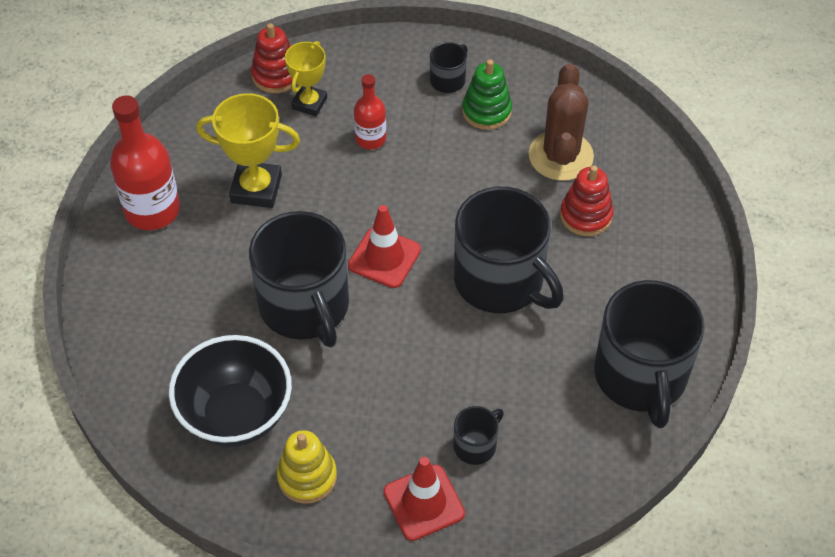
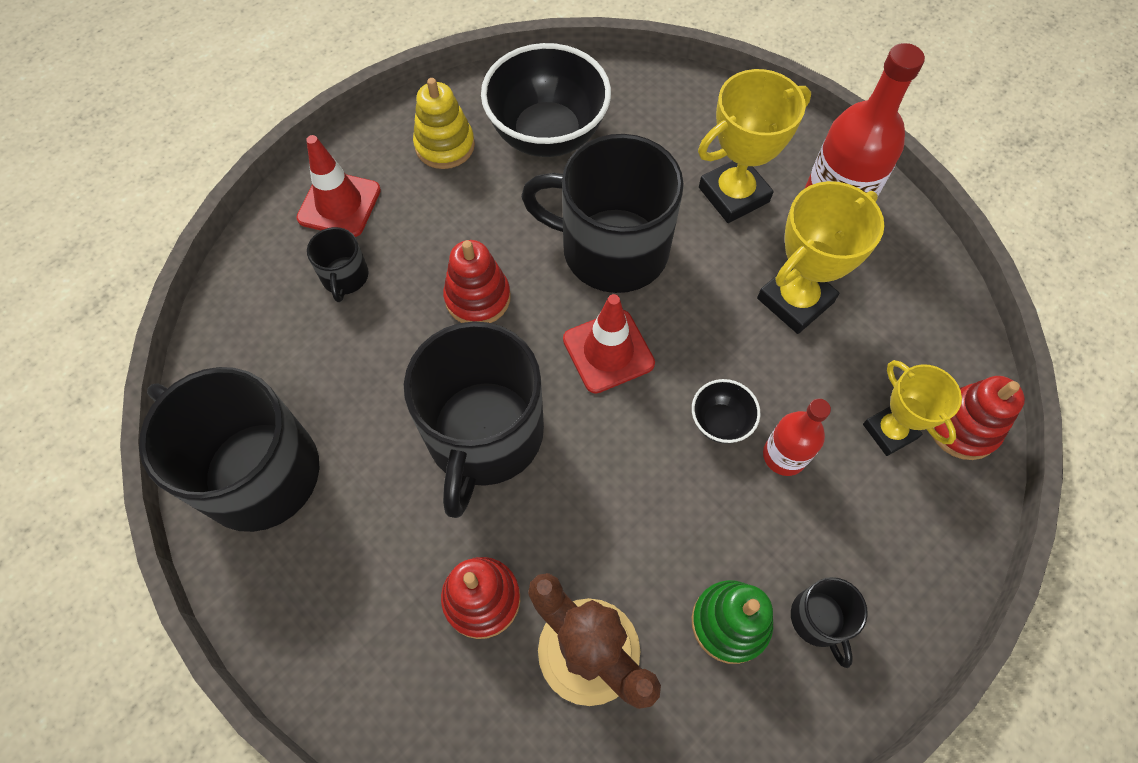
camera: 130 degrees right, 10 degrees up
(195, 267) = (733, 195): none -> yellow trophy
(378, 177) = (720, 422): none -> black bowl
(414, 354) = (478, 298): none -> red stacking toy
(500, 280) = (484, 435): black mug -> black mug turned 75 degrees counterclockwise

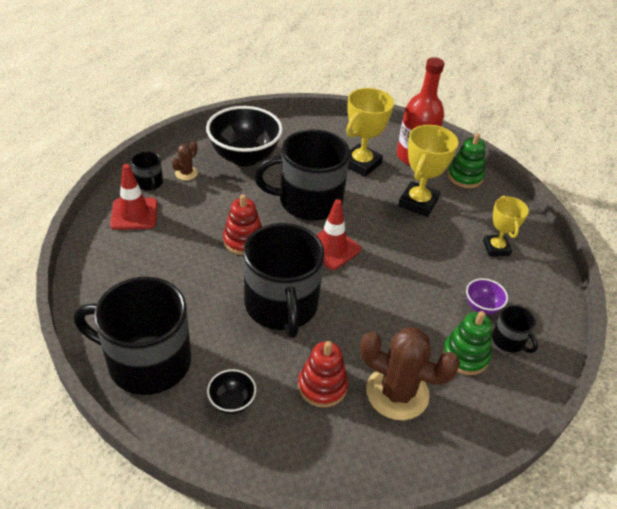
camera: 25 degrees left, 20 degrees down
(345, 277) = (156, 249): black mug -> black mug (149, 183)
(445, 145) = (186, 173): yellow stacking toy -> brown cactus
(720, 422) = (409, 266): black bowl -> black bowl (232, 402)
(784, 455) = (450, 272): red bottle -> none
(805, 539) = (482, 307): none -> purple bowl
(889, 431) = (496, 248): yellow trophy -> yellow trophy turned 45 degrees clockwise
(906, 267) = (465, 177): none -> green stacking toy
(962, 427) = (529, 237): red stacking toy -> none

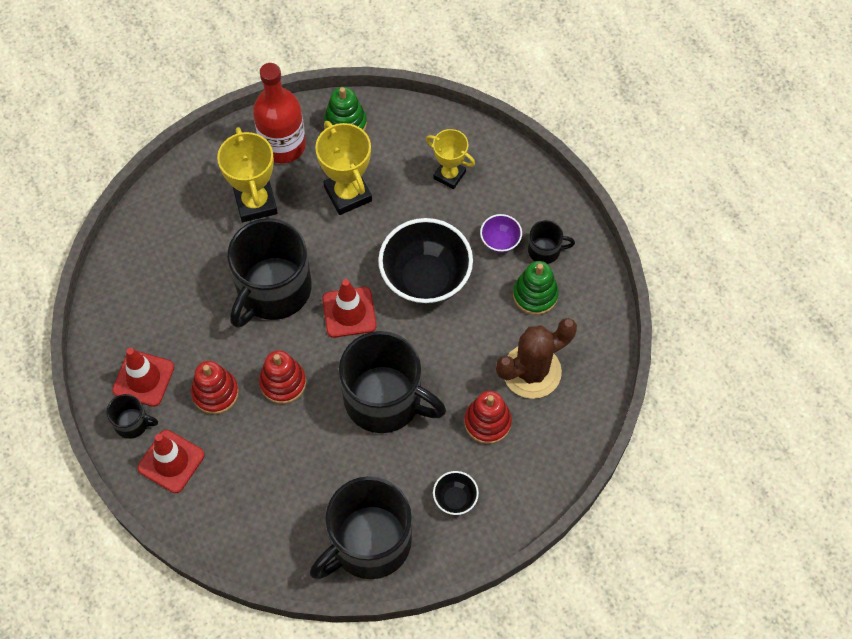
camera: 50 degrees left, 20 degrees up
(186, 173) = (143, 378): brown cactus -> red traffic cone
(205, 210) = (215, 393): none -> red stacking toy
(244, 157) = (160, 306): black bowl -> black bowl (425, 279)

